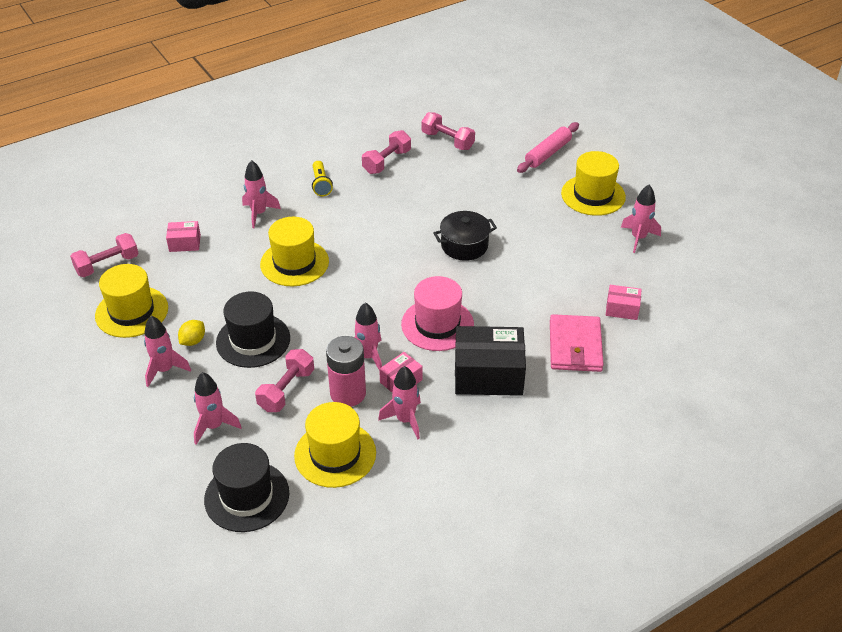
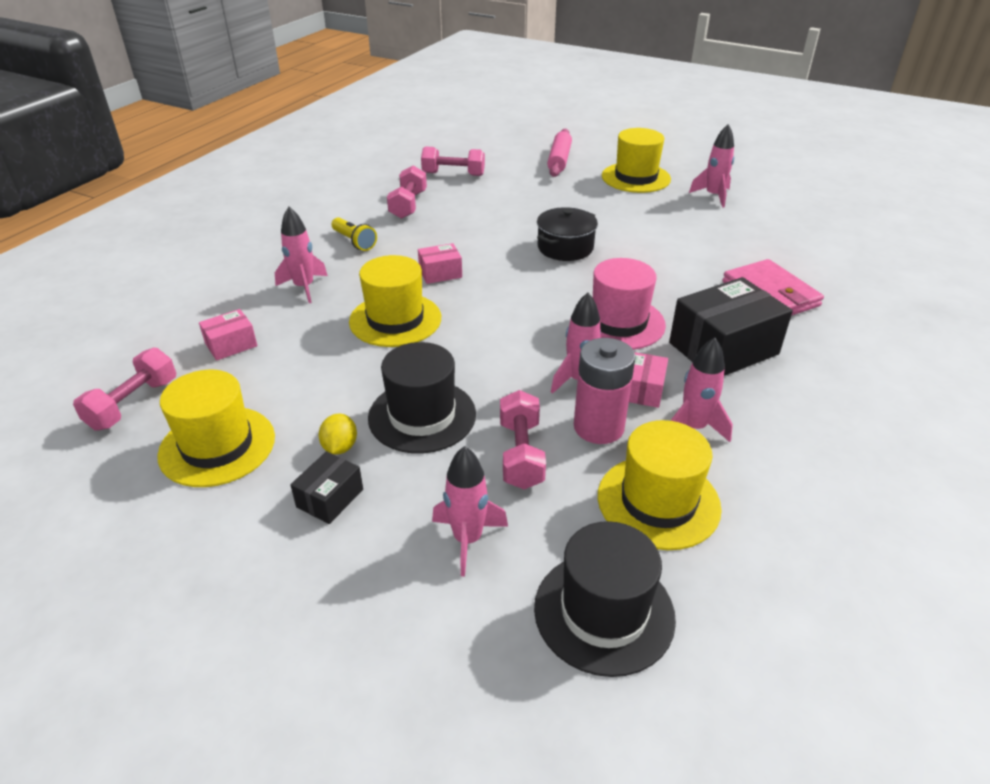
camera: 30 degrees left, 5 degrees down
(165, 370) = (330, 498): pink rocket -> black box
(622, 309) = (770, 251): pink box -> pink box (440, 273)

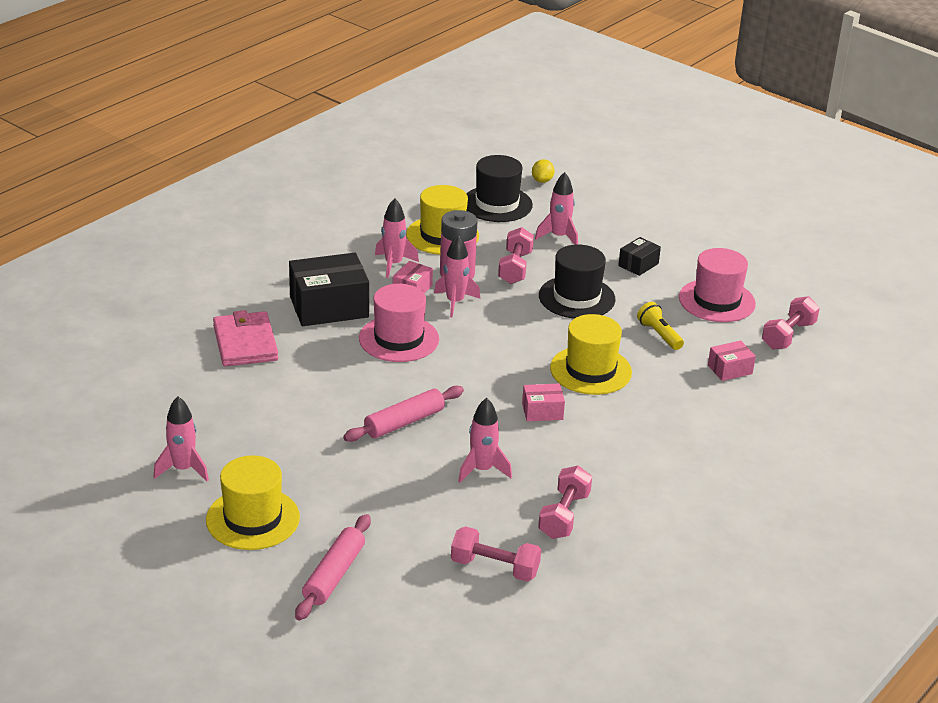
camera: 170 degrees left, 5 degrees down
(217, 446) = (717, 301): yellow hat -> pink hat
(304, 287) = (676, 416): pink rocket -> pink rocket (482, 470)
(340, 447) = (634, 288): yellow lemon -> yellow lemon (542, 181)
(354, 242) = (629, 466): yellow flashlight -> yellow flashlight (659, 335)
(565, 248) = (404, 422): black pot -> pink rolling pin

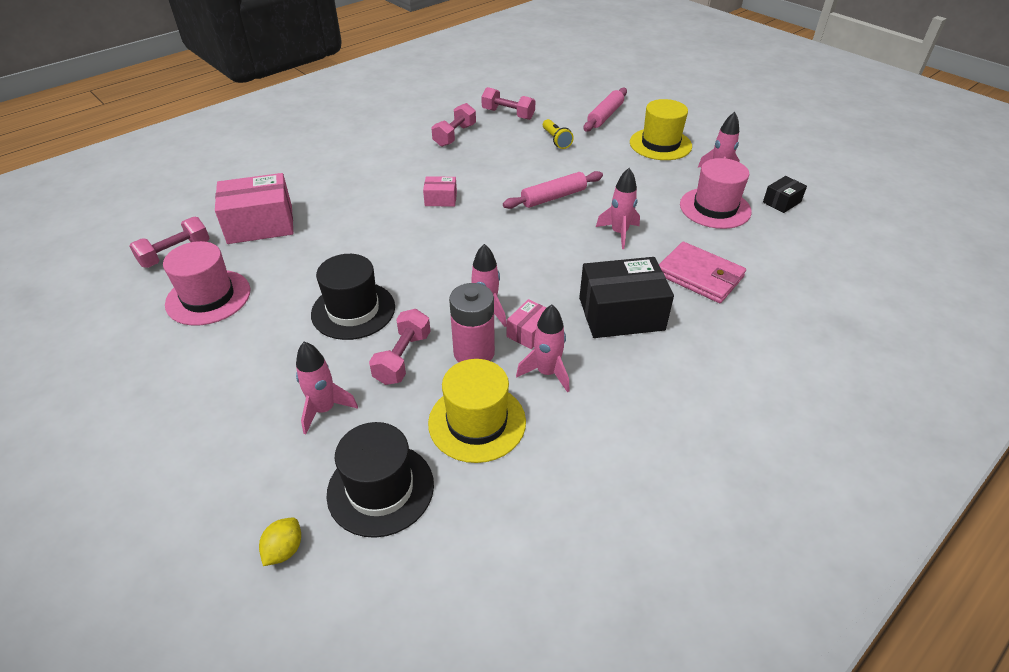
camera: 170 degrees left, 10 degrees up
(245, 343) = (699, 276): pink wallet -> pink wallet turned 45 degrees counterclockwise
(399, 339) = (550, 271): pink hat -> pink hat (715, 208)
(482, 470) = (501, 163): pink rocket -> pink rocket (619, 233)
(590, 370) = (383, 230): yellow hat -> none
(638, 265) = (255, 354): black box -> black box (781, 202)
(659, 335) = (297, 261): yellow flashlight -> yellow flashlight (556, 140)
(730, 369) = (260, 224): pink box -> pink box, size x2.00

